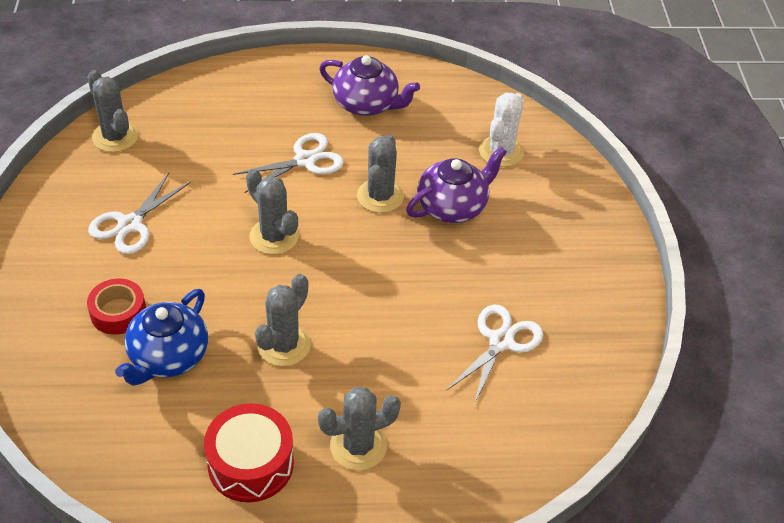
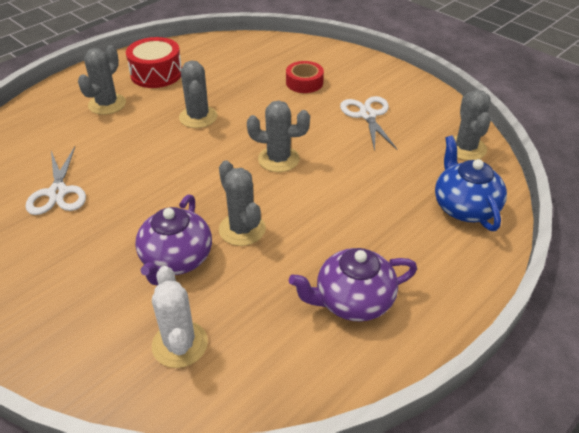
camera: 140 degrees right, 5 degrees down
(115, 137) = (465, 148): grey cactus -> grey cactus turned 75 degrees clockwise
(168, 357) = (251, 82): blue teapot -> blue teapot (464, 207)
(305, 160) = (330, 217): white scissors -> none

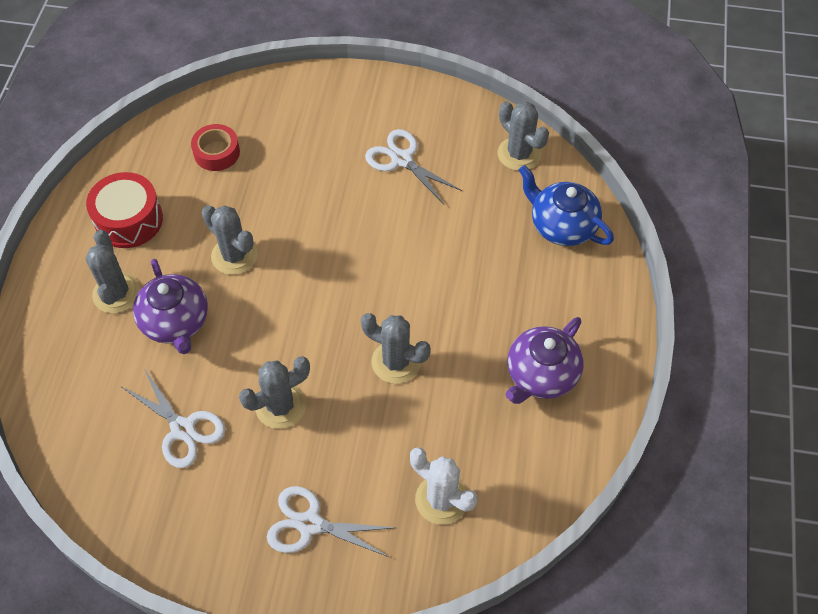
camera: 35 degrees left, 15 degrees up
(67, 299) = (310, 524): none -> white scissors
(176, 260) = (367, 428): purple teapot -> purple teapot (175, 322)
(278, 159) = (362, 264): grey cactus -> grey cactus (280, 406)
(304, 82) = (304, 147): red tape -> red tape (216, 152)

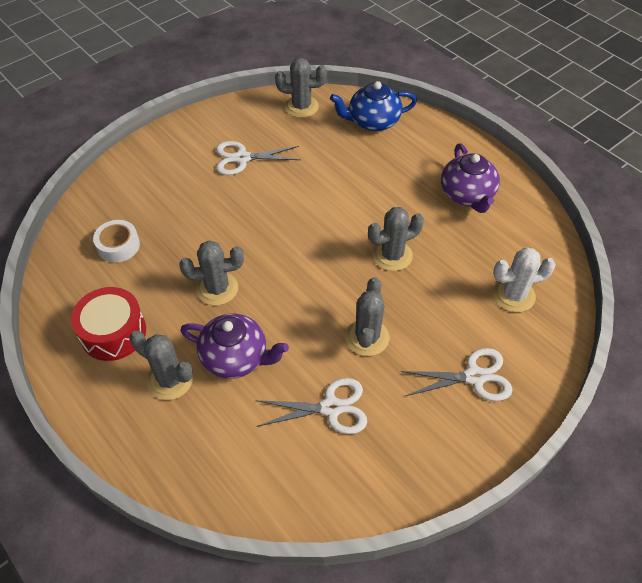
camera: 50 degrees left, 5 degrees down
(216, 152) = (118, 246): red tape -> white tape
(310, 524) = (474, 377): white scissors -> white scissors turned 150 degrees counterclockwise

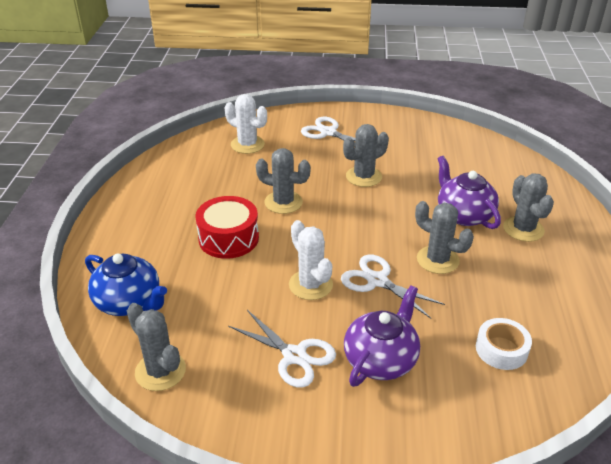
camera: 135 degrees left, 15 degrees down
(113, 332) = (551, 281): red drum -> red drum (228, 238)
(285, 204) = (310, 285): none -> white cactus
(331, 408) = (427, 163): white scissors -> white scissors (377, 281)
(467, 195) = (172, 201): purple teapot -> purple teapot (381, 359)

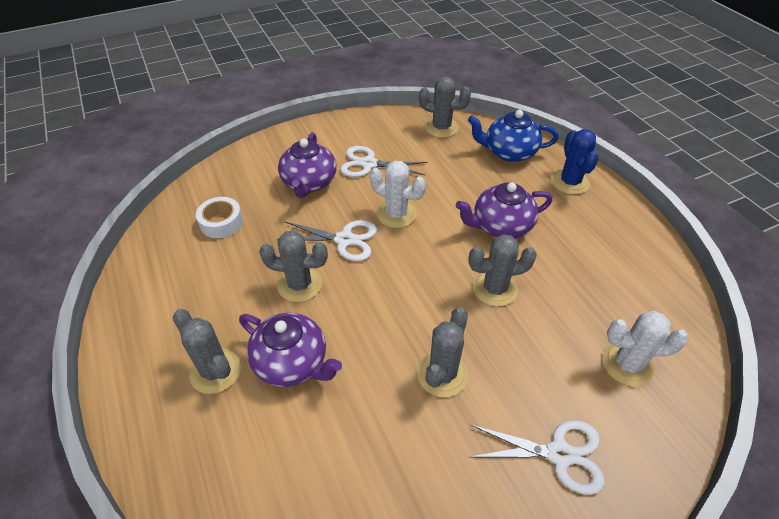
camera: 150 degrees right, 10 degrees up
(119, 248) = (570, 182): none -> blue cactus
(228, 238) = (500, 226): red drum -> purple teapot

